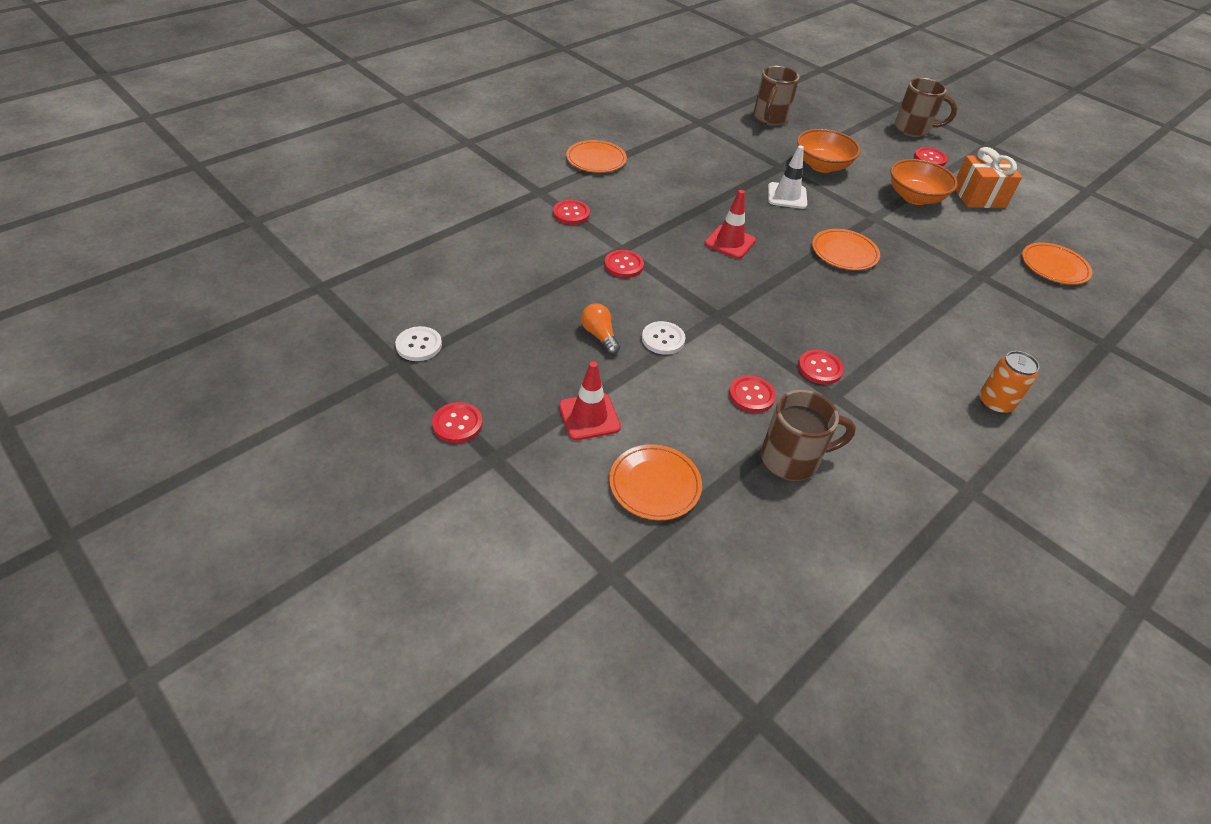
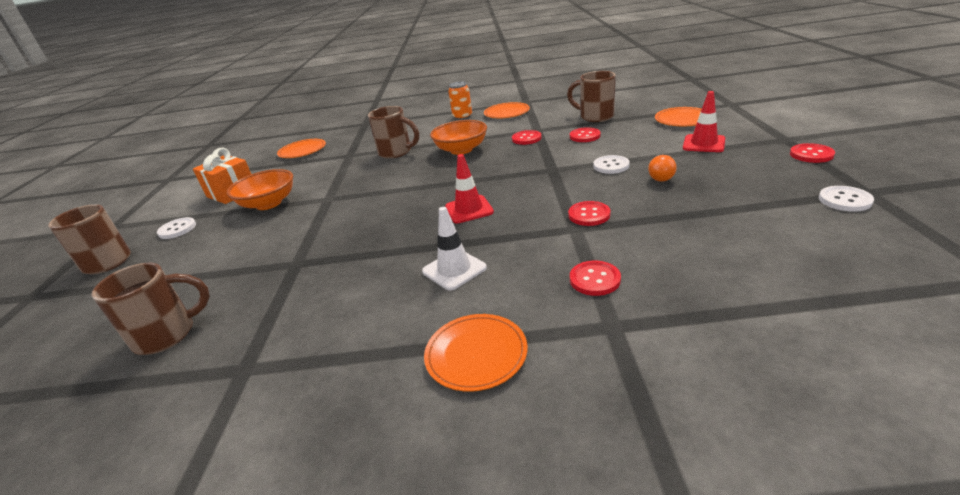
camera: 130 degrees left, 15 degrees down
(787, 196) = (352, 232): white traffic cone -> white traffic cone (454, 269)
(822, 166) = (263, 251): orange bowl -> orange bowl (461, 150)
(844, 252) = (398, 183): orange plate -> orange plate (506, 113)
(930, 158) = (177, 229): red button -> white button
(935, 295) = (396, 152): none -> brown mug

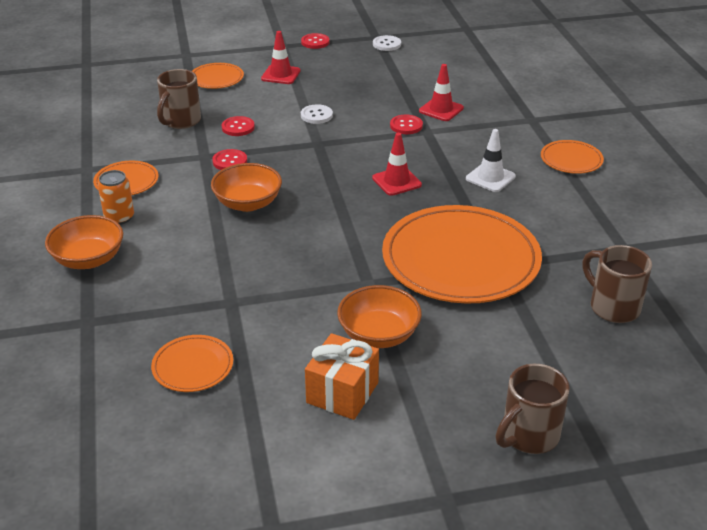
camera: 105 degrees left, 5 degrees up
(177, 229) = (447, 403): white button -> none
(322, 241) = (460, 259): none -> orange plate
(396, 152) = (237, 256): brown mug -> none
(422, 116) = (88, 259): none -> orange bowl
(594, 279) = (489, 124): red button -> none
(635, 240) = (441, 109): none -> red traffic cone
(660, 176) = (341, 96): orange light bulb -> none

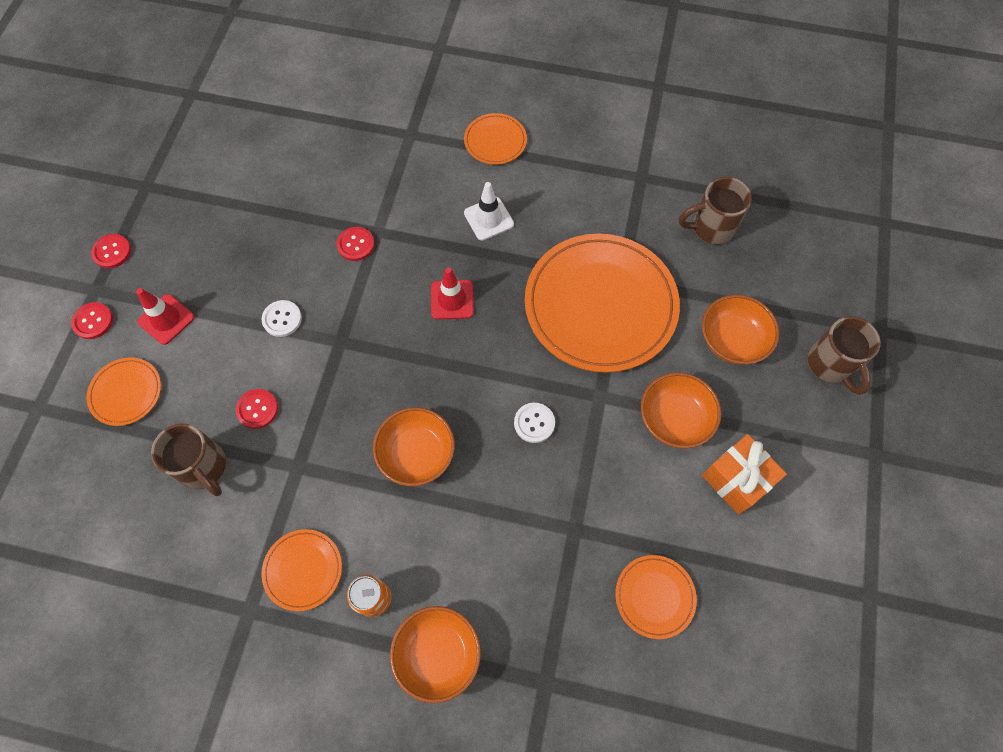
camera: 65 degrees left, 30 degrees up
(230, 161) = (324, 443): red button -> red button (93, 321)
(387, 44) = (171, 183): white button -> white button (534, 423)
(441, 109) = (344, 199): red traffic cone -> none
(495, 353) = (732, 340): none -> orange bowl

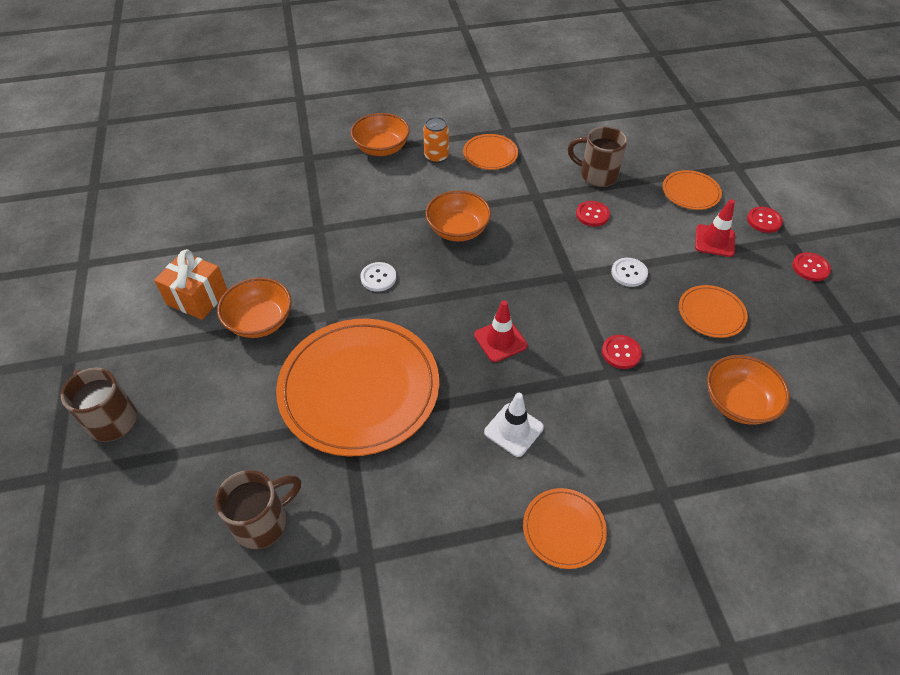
camera: 155 degrees right, 15 degrees down
(654, 596) = (248, 214): orange plate -> orange plate (711, 313)
(732, 340) = (217, 405): orange bowl -> orange bowl (738, 402)

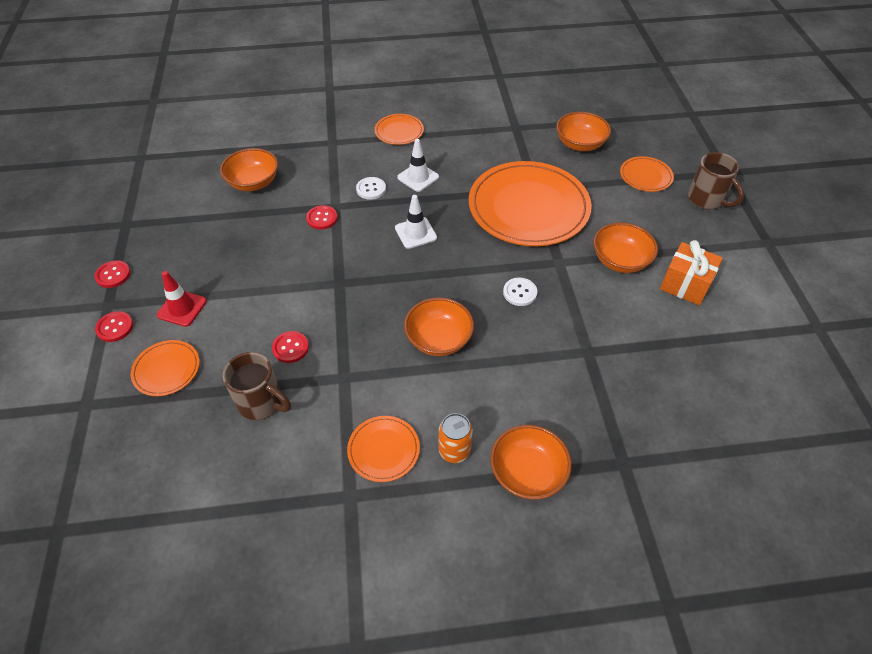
camera: 175 degrees left, 0 degrees up
(263, 522) = (580, 144): brown mug -> orange bowl
(500, 340) = (415, 233): red traffic cone -> white traffic cone
(629, 273) = (283, 281): white button -> white button (371, 189)
(711, 313) = (231, 242): orange plate -> orange plate (645, 176)

